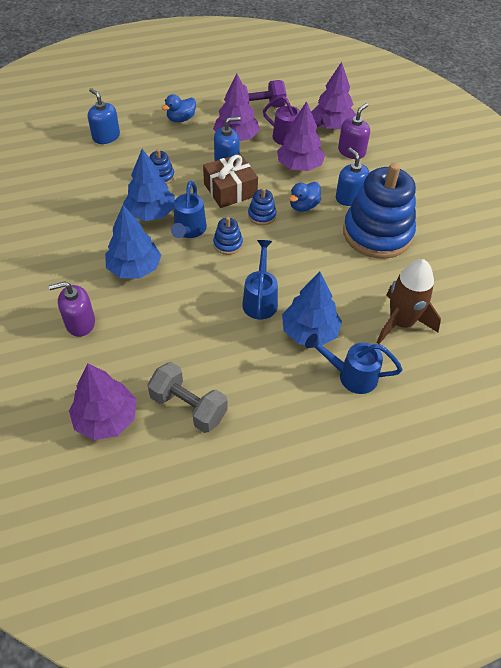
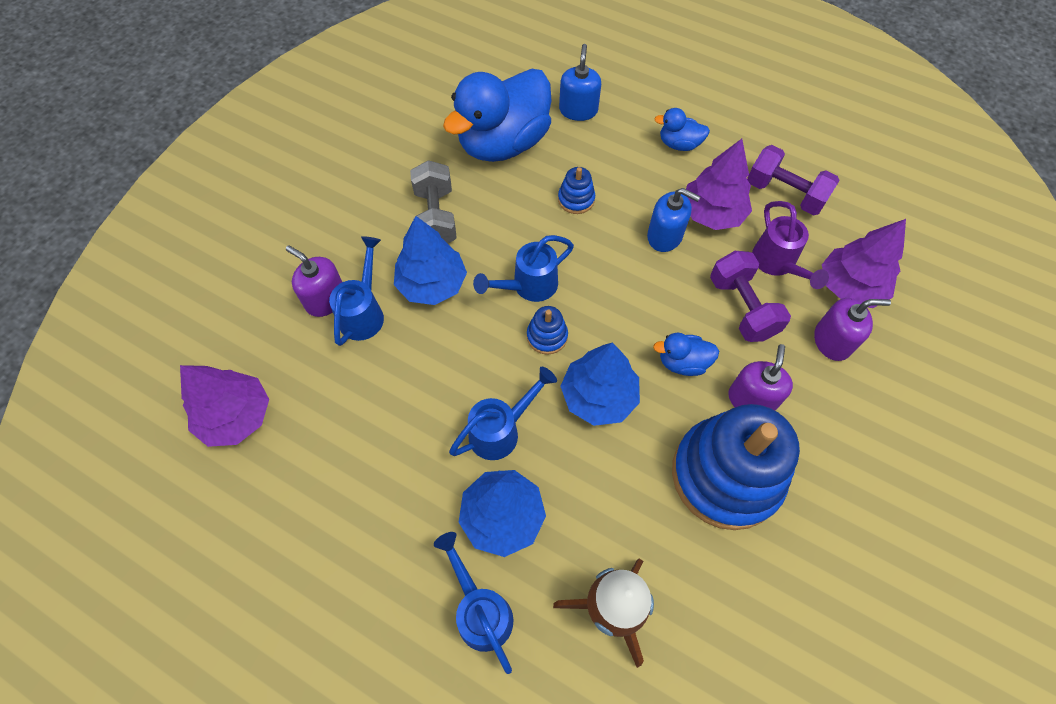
camera: 50 degrees right, 10 degrees up
(84, 178) = (503, 143): none -> blue duck
(113, 310) = (364, 312): none -> blue watering can
(151, 213) = (517, 235): blue tree -> blue tree (599, 396)
(188, 407) = (305, 477): grey dumbbell -> grey dumbbell (436, 217)
(230, 190) = (627, 273): brown gift -> none
(262, 215) = (622, 333): blue stacking toy -> none
(299, 166) = (742, 308): purple tree -> purple dumbbell
(349, 197) = (751, 399): blue soap dispenser -> purple soap dispenser

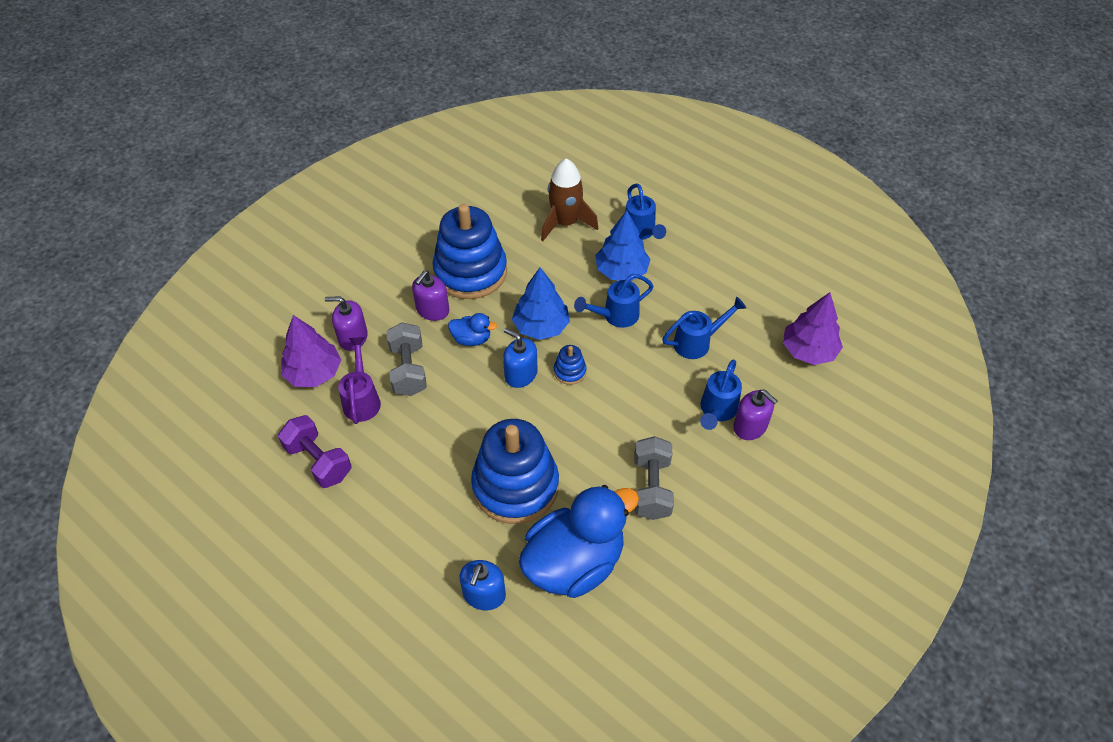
camera: 170 degrees left, 10 degrees down
(432, 284) = (658, 426): blue tree -> none
(528, 286) = (577, 412): blue watering can -> blue watering can (698, 342)
(576, 199) = (515, 486): blue stacking toy -> blue stacking toy, size x2.42
(665, 236) = (446, 438): blue soap dispenser -> blue soap dispenser (521, 374)
(679, 144) = (393, 532): blue duck -> none
(712, 213) = (395, 452): purple tree -> none
(742, 308) = (408, 370): purple dumbbell -> grey dumbbell

